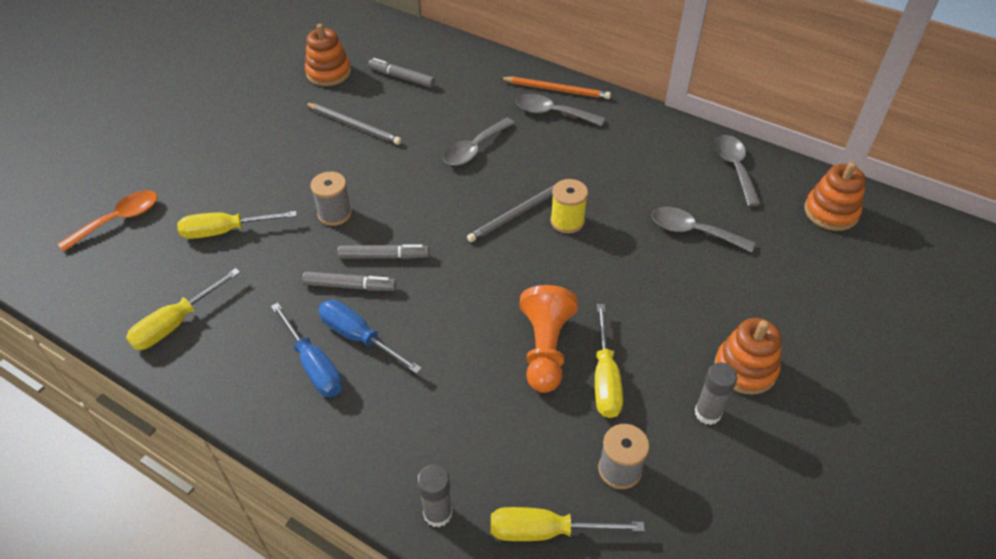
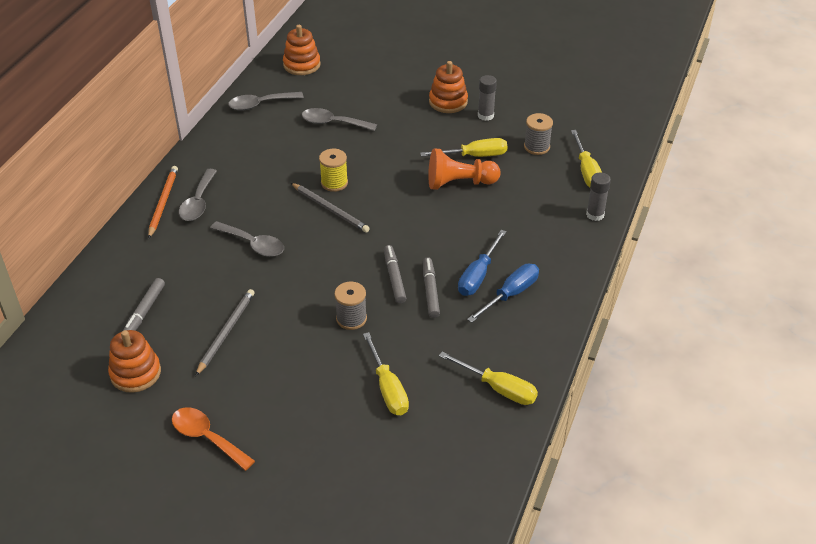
camera: 100 degrees left, 5 degrees down
(119, 220) = (390, 478): orange spoon -> orange spoon (207, 437)
(692, 231) = (333, 123): grey spoon -> grey spoon turned 90 degrees clockwise

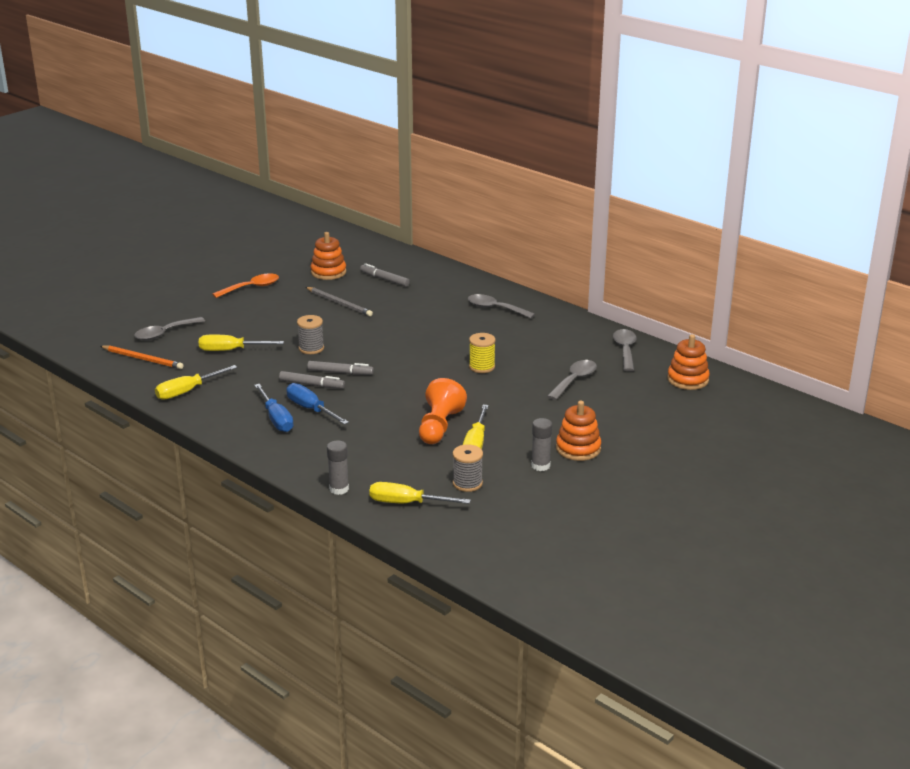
camera: 110 degrees right, 15 degrees down
(163, 202) = (504, 296): orange pencil -> orange pencil (143, 359)
(253, 244) = (426, 323): grey spoon -> grey spoon (164, 333)
(330, 209) = (446, 360): grey pencil -> none

